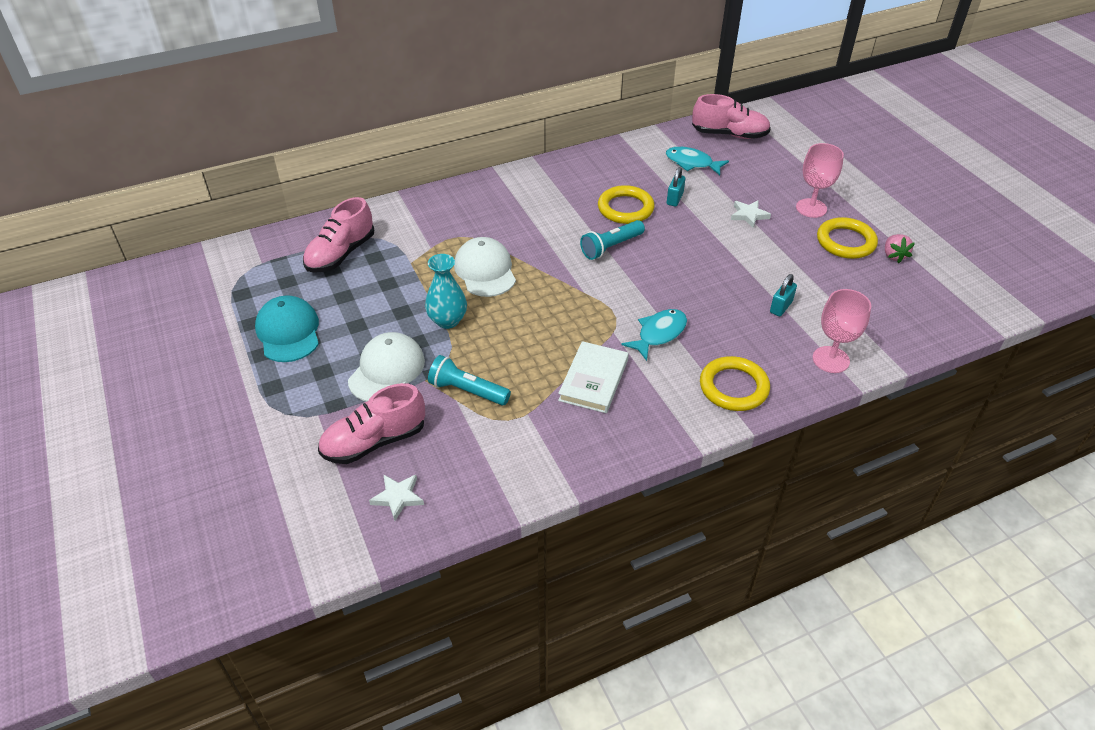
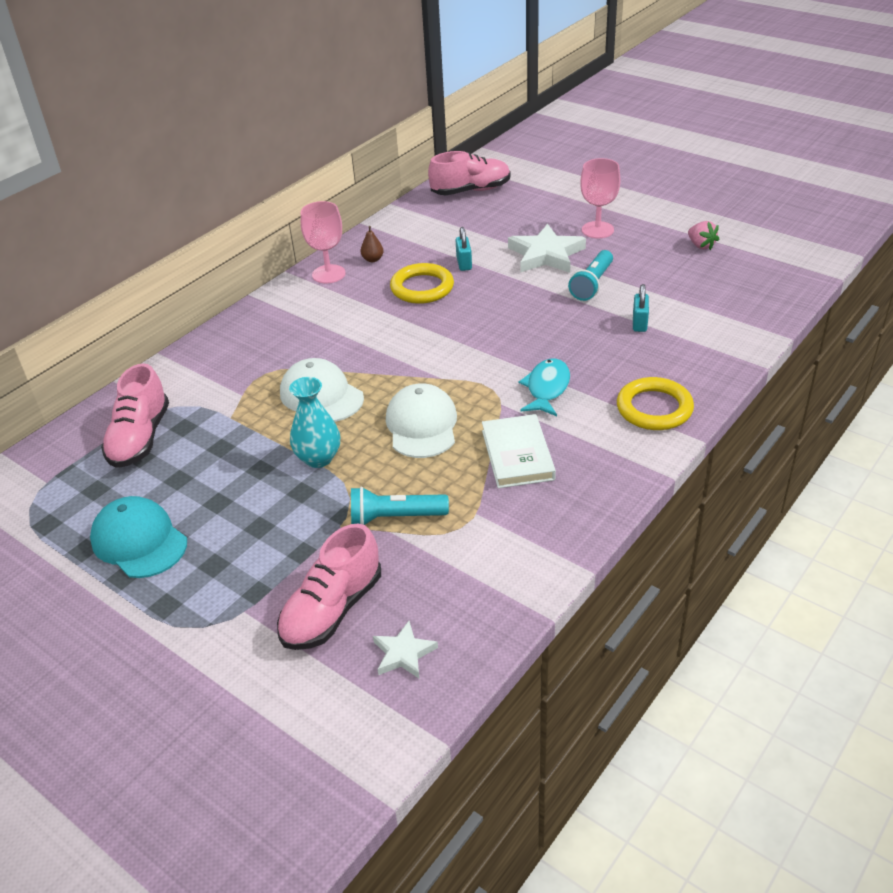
camera: 25 degrees left, 5 degrees down
(387, 370) = (289, 533): white cap -> white cap (422, 425)
(605, 170) = (372, 259): none -> brown pear
(611, 247) = (436, 327): turquoise flashlight -> turquoise flashlight (592, 284)
(692, 163) = (455, 226): turquoise fish -> none
(749, 215) = (546, 254): white star -> white star, size x1.82
(830, 359) = (719, 351): pink goblet -> pink goblet (328, 274)
(845, 242) = (651, 248): yellow ring -> none

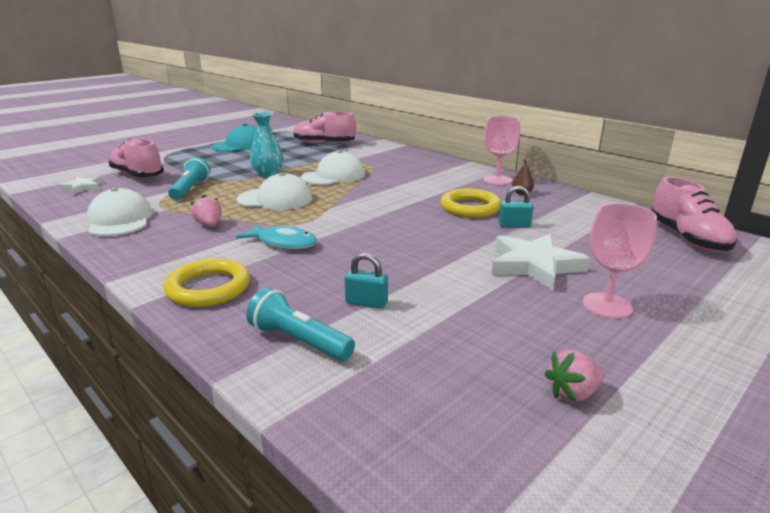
camera: 95 degrees right, 15 degrees down
(517, 455) = (209, 225): white book -> pink strawberry
(524, 540) = (120, 220): none -> white cap
(592, 284) = (462, 285): turquoise flashlight -> turquoise flashlight (299, 341)

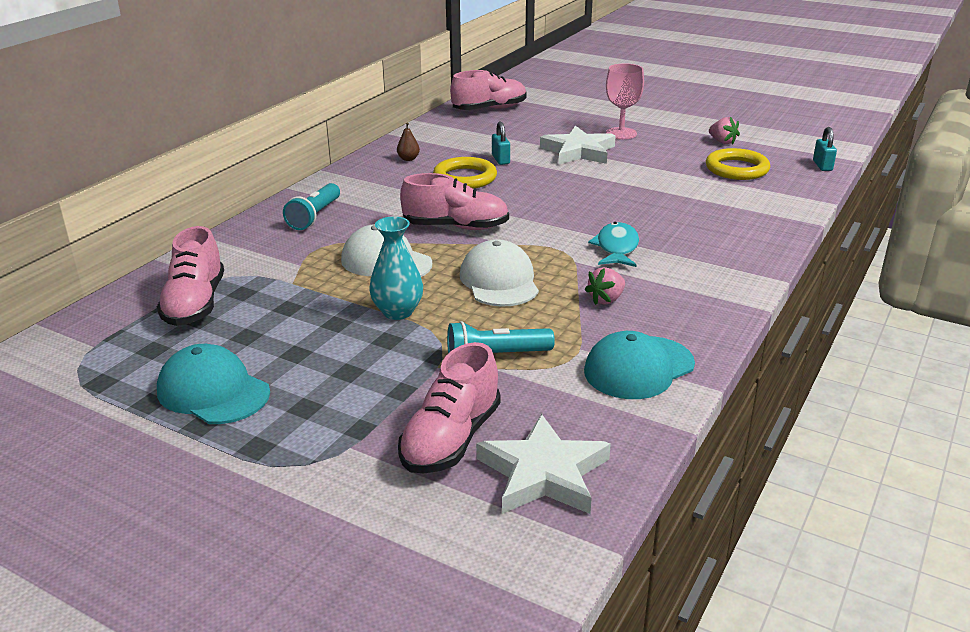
camera: 105 degrees left, 5 degrees up
(82, 187) = (543, 473): white star -> white star, size x1.82
(120, 220) = (638, 368): white cap -> turquoise cap
(208, 288) = (728, 259): yellow ring -> yellow ring (737, 169)
(299, 341) = (756, 210): turquoise flashlight -> turquoise flashlight (314, 216)
(366, 303) = (688, 197): turquoise padlock -> turquoise padlock (822, 166)
(371, 196) = (456, 227): none -> pink shoe
(497, 180) = (366, 170): pink goblet -> none

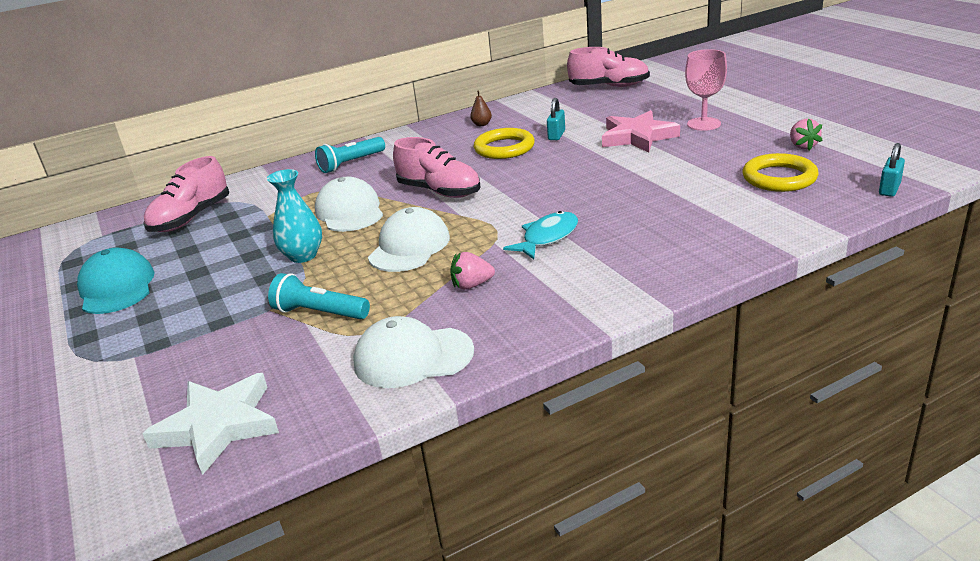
camera: 35 degrees right, 0 degrees up
(451, 439) = (198, 373): pink shoe -> none
(578, 151) = (637, 137): white star -> pink star
(638, 368) = (413, 357): turquoise cap -> white cap

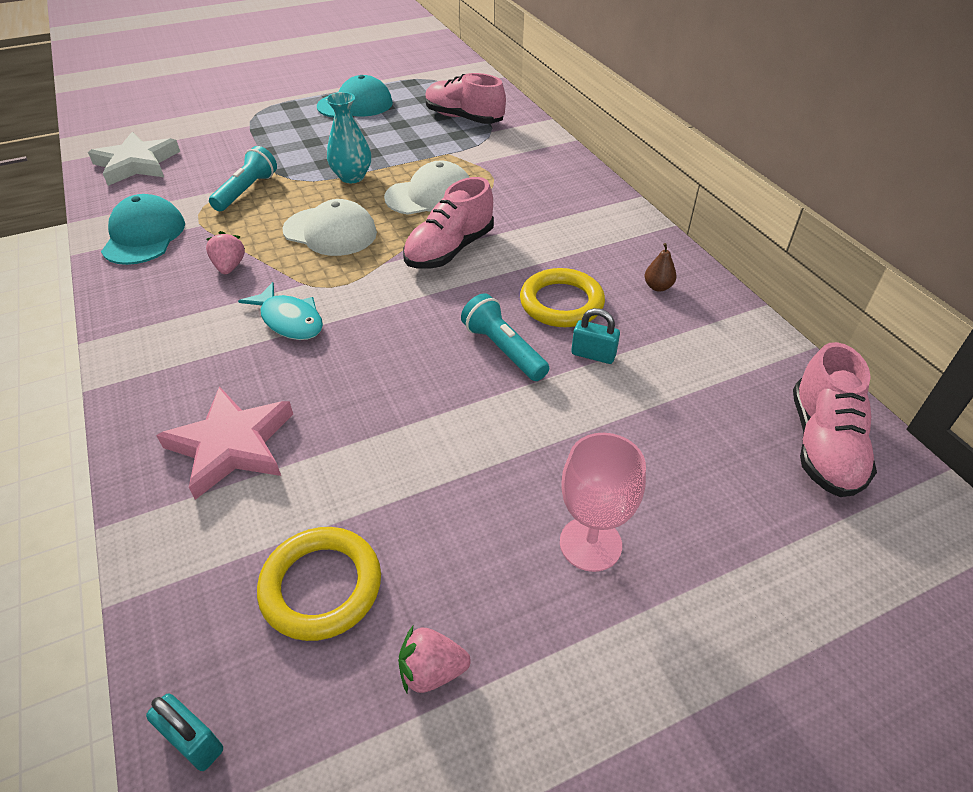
camera: 90 degrees right, 15 degrees up
(351, 163) = (557, 191): turquoise flashlight -> turquoise flashlight (503, 349)
(413, 357) = (144, 236): white cap -> turquoise cap
(637, 137) = (557, 442): pink star -> pink star (231, 445)

